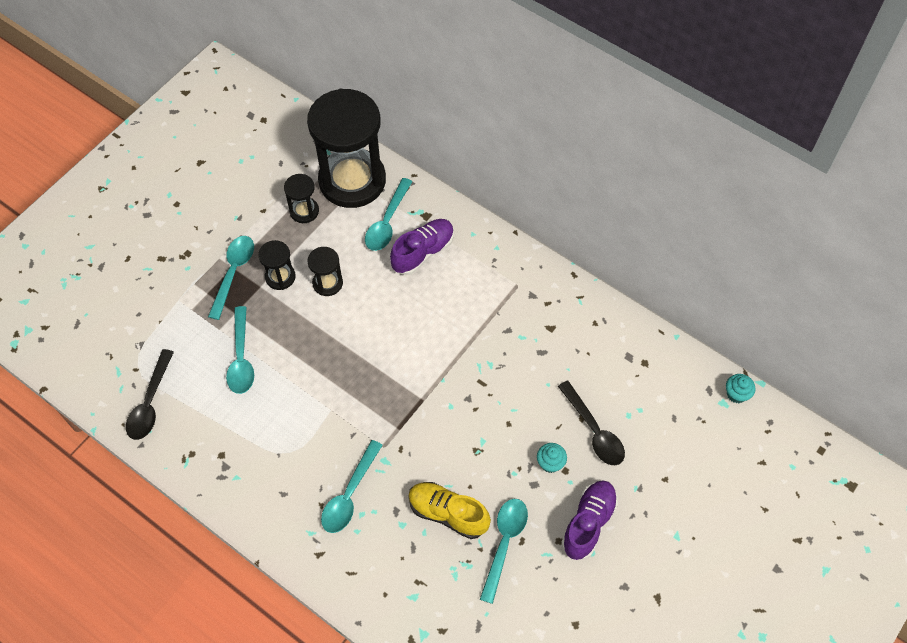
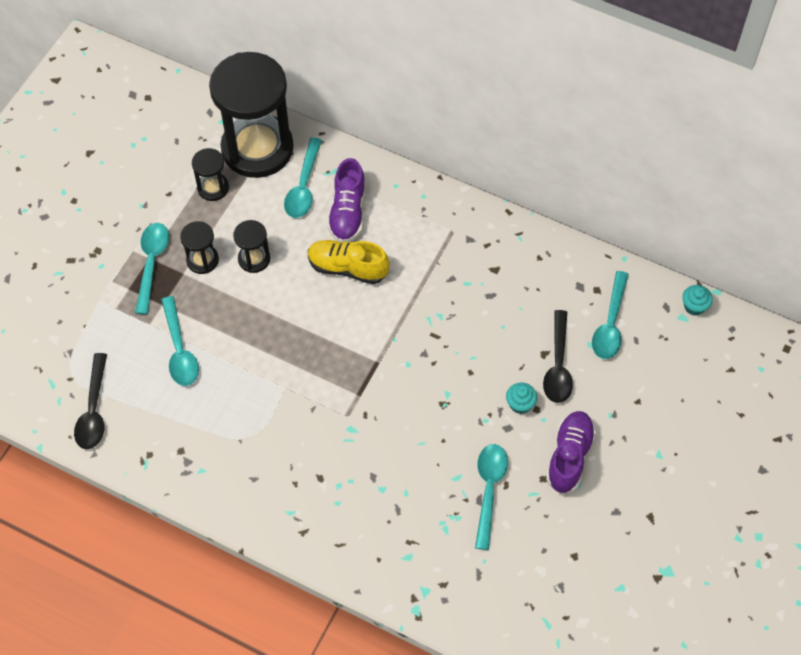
camera: 10 degrees left, 0 degrees up
(349, 494) = (322, 468): turquoise spoon -> turquoise spoon (610, 323)
(423, 252) = (347, 212): purple shoe -> purple shoe turned 150 degrees clockwise
(448, 513) = (426, 470): yellow shoe -> yellow shoe (347, 268)
(594, 430) = (558, 365): black spoon -> black spoon turned 45 degrees clockwise

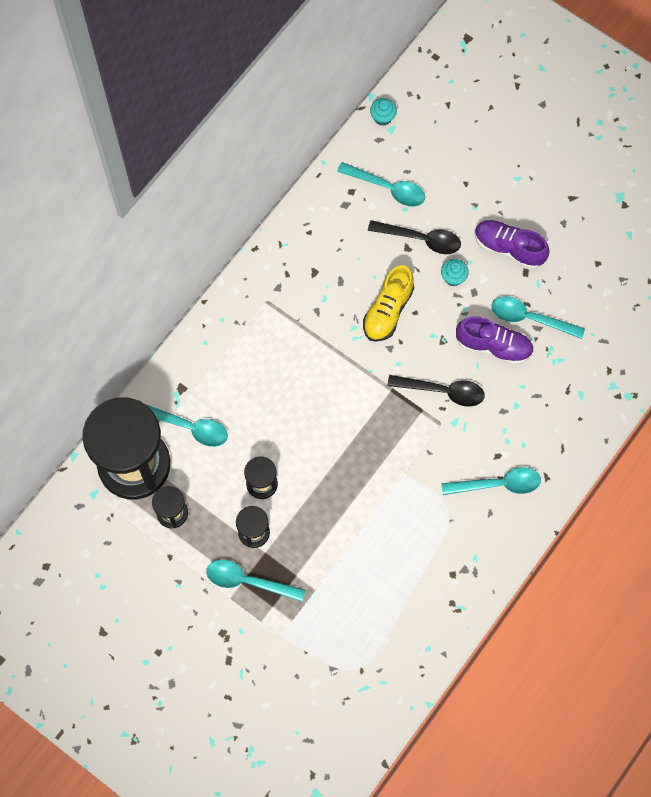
camera: 80 degrees left, 10 degrees up
(94, 410) = (398, 650): black spoon -> black spoon (442, 391)
(179, 349) = (348, 564): turquoise spoon -> turquoise spoon (497, 484)
(347, 212) = (226, 390): purple shoe -> purple shoe (493, 346)
(347, 268) = (288, 400): yellow shoe -> yellow shoe (388, 311)

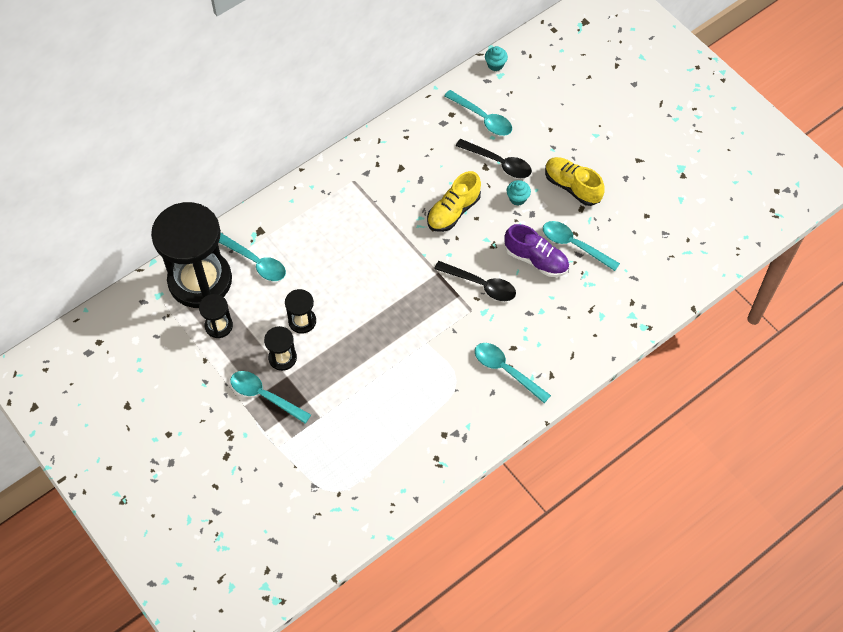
camera: 15 degrees right, 10 degrees down
(497, 484) = (506, 370): turquoise spoon -> turquoise spoon turned 150 degrees counterclockwise
(509, 248) = (572, 187): purple shoe -> yellow shoe

